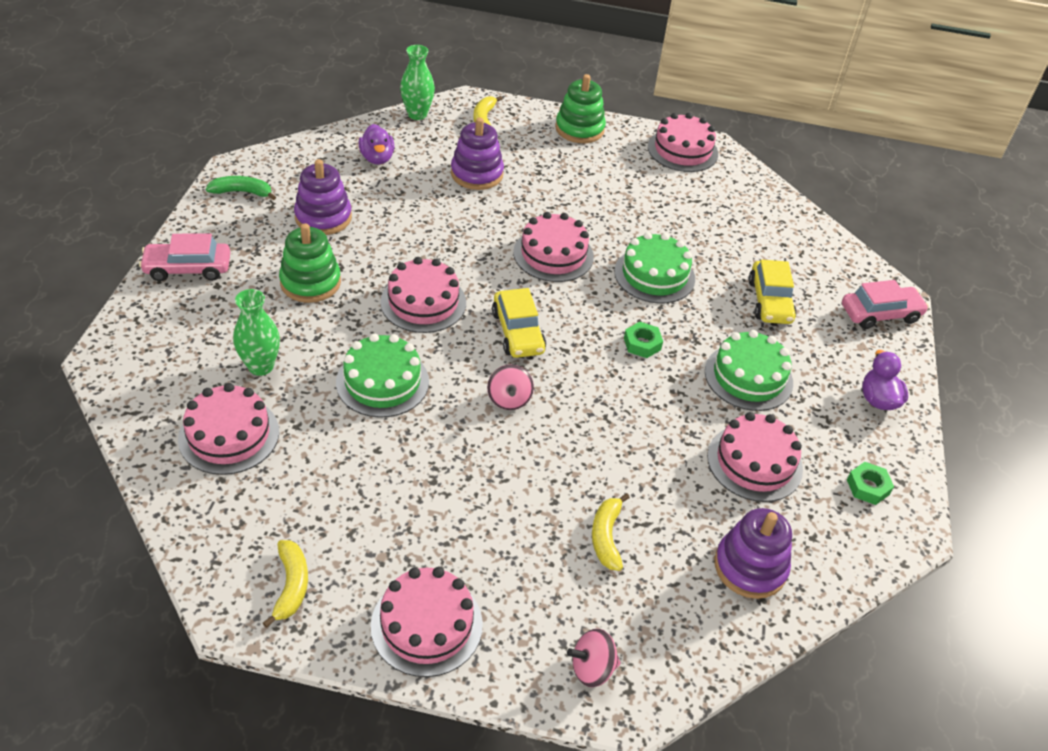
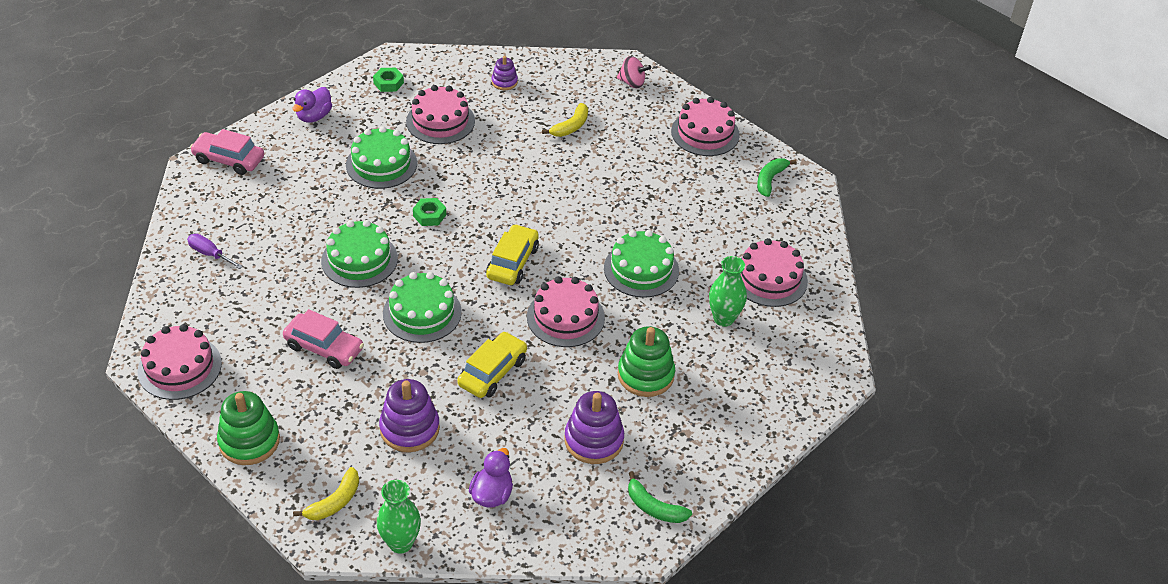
camera: 145 degrees left, 0 degrees up
(188, 268) = (744, 435): pink car -> pink car (324, 347)
(291, 585) = (770, 180): yellow banana -> green banana
(509, 399) = (561, 220): pink spinning top -> none
(553, 254) = (422, 313): pink cake -> green cake
(750, 567) = (504, 82): purple stacking toy -> purple stacking toy, size x0.56
(770, 301) = (296, 202): yellow car -> yellow car (492, 372)
(774, 229) = (210, 254): none -> purple screwdriver

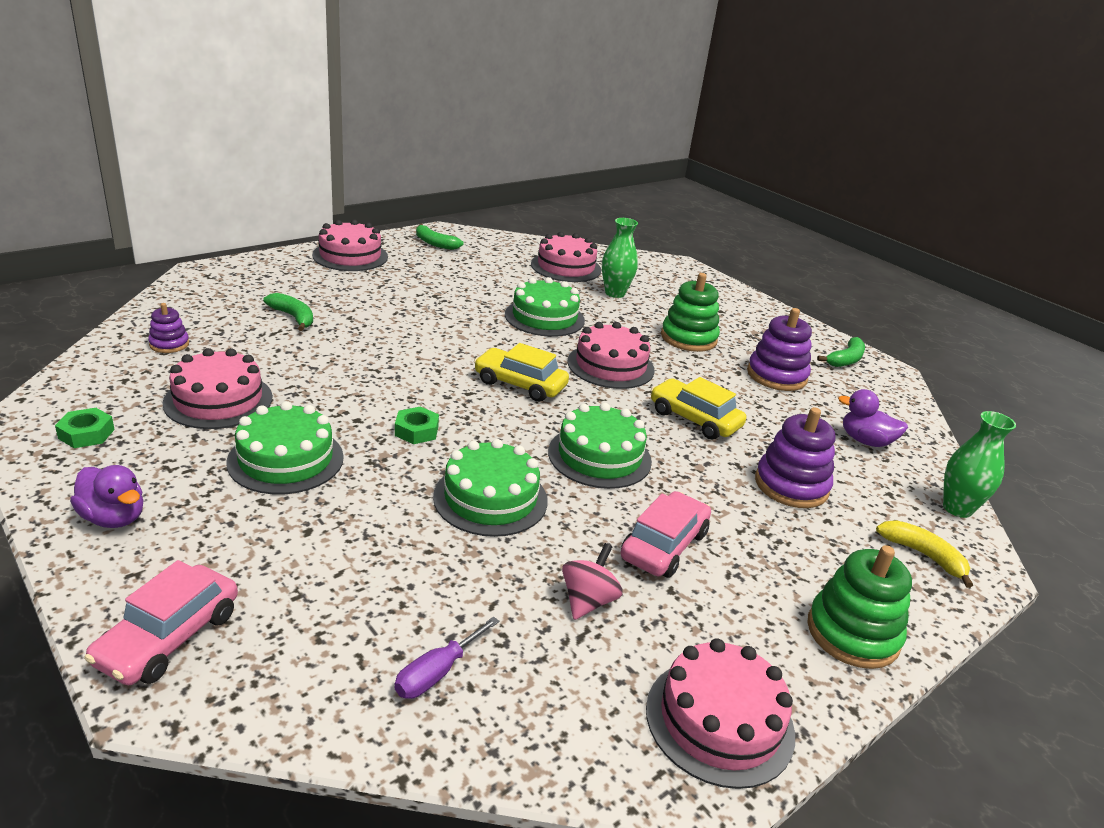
camera: 85 degrees left, 15 degrees down
(571, 126) = (293, 317): yellow banana -> green banana
(632, 83) = (238, 274): pink spinning top -> pink spinning top (588, 601)

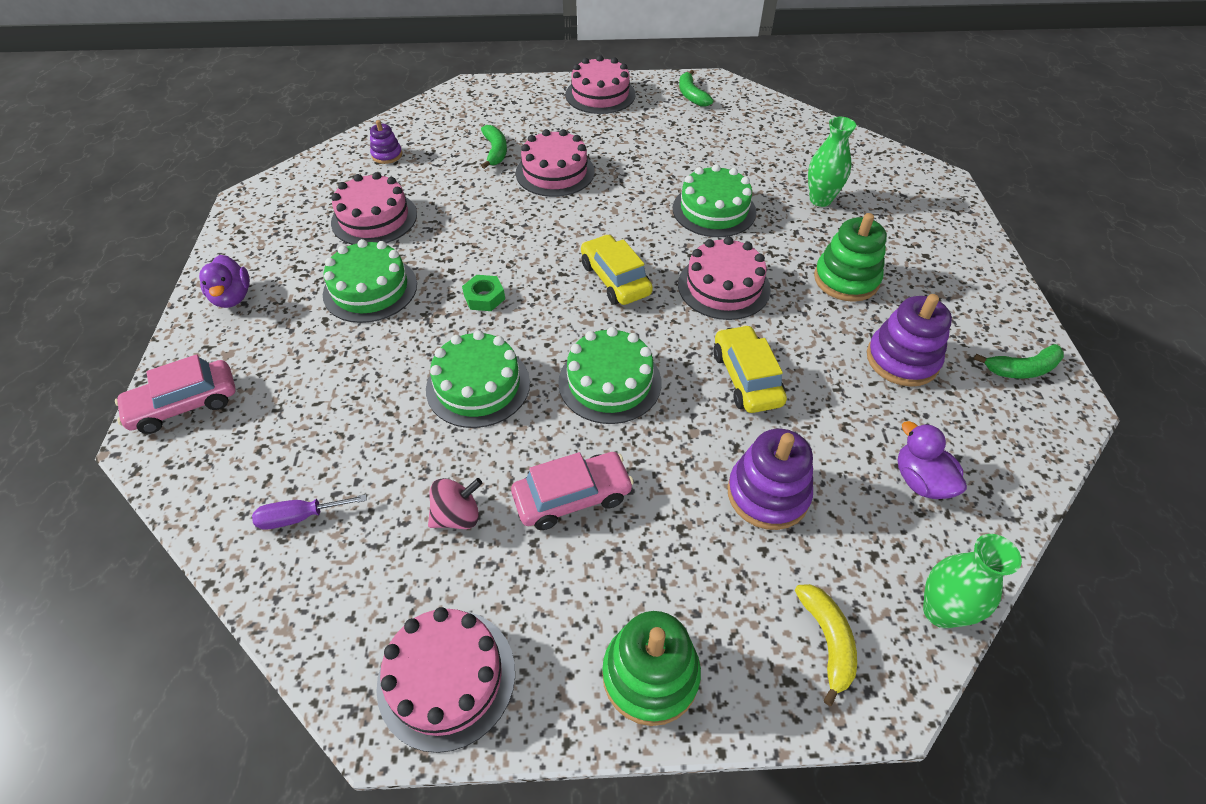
camera: 40 degrees right, 20 degrees up
(86, 434) = (274, 221): green nut -> none
(566, 267) = (799, 153): pink cake -> pink cake (555, 172)

